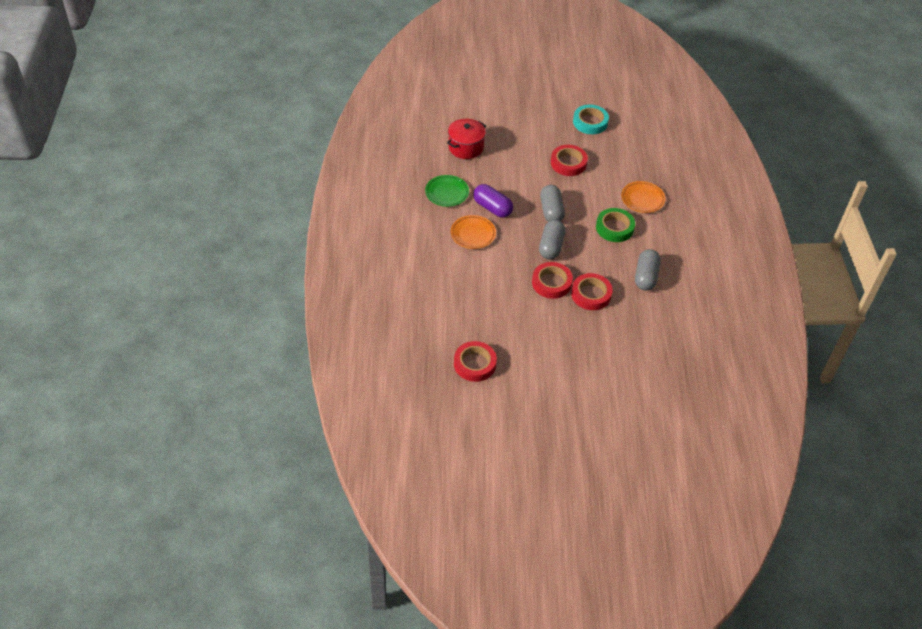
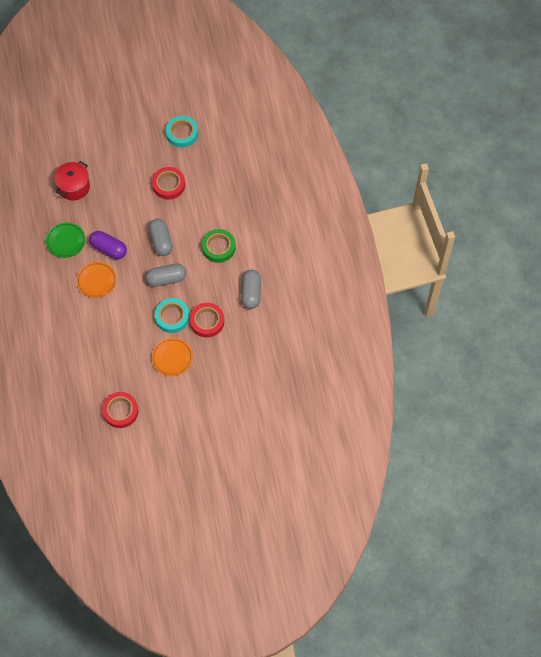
camera: 10 degrees left, 15 degrees up
(551, 246) = (166, 279): grey capsule -> grey capsule turned 75 degrees clockwise
(551, 283) = (172, 317): red tape -> turquoise tape
(642, 199) = (239, 211): orange plate -> orange plate (172, 358)

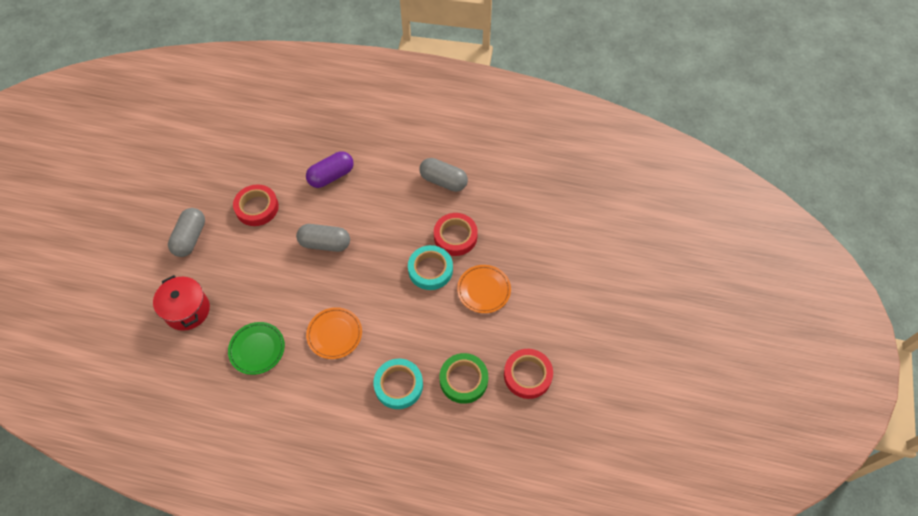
camera: 65 degrees left, 5 degrees down
(109, 249) = (299, 303): purple capsule -> purple capsule (331, 176)
(166, 279) = (377, 257): grey capsule -> grey capsule (190, 238)
(182, 133) = (201, 169): turquoise tape -> turquoise tape (398, 385)
(218, 247) = (369, 190): green tape -> green tape (463, 380)

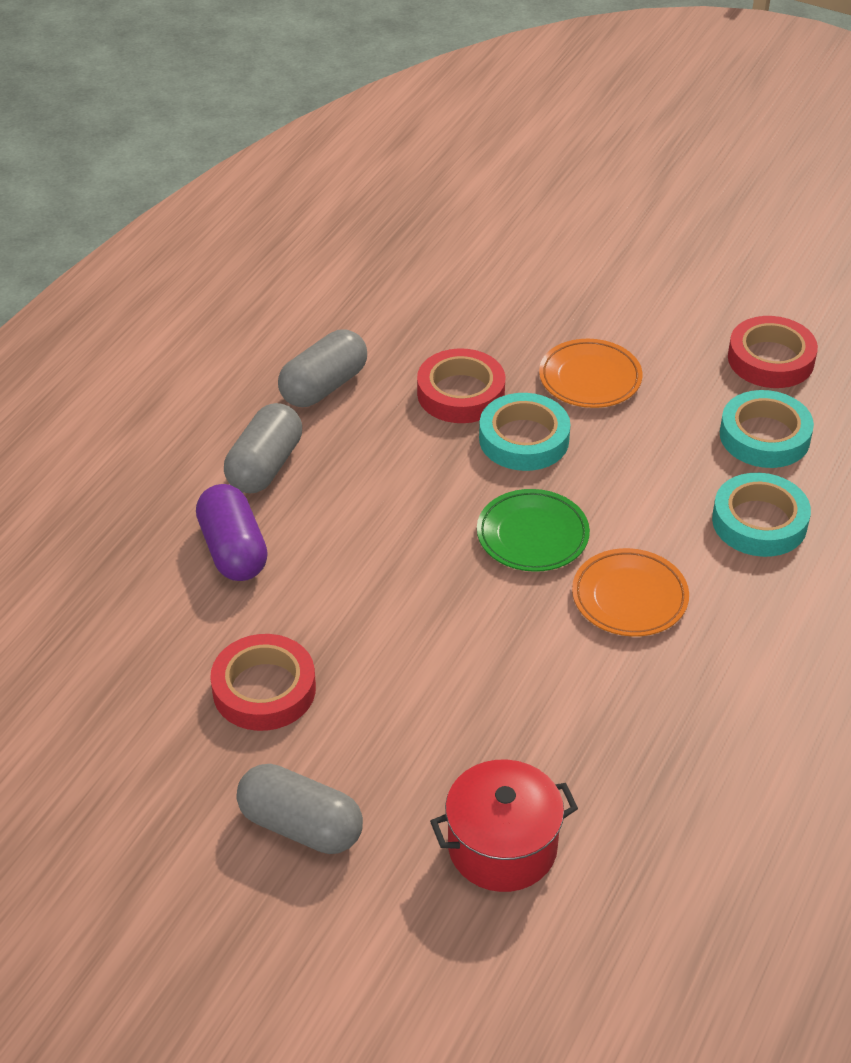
camera: 75 degrees left, 15 degrees down
(257, 349) = (634, 726): green plate -> green plate (532, 535)
(325, 244) = (407, 584): grey capsule -> grey capsule (265, 466)
(463, 380) = (764, 436): green tape -> turquoise tape

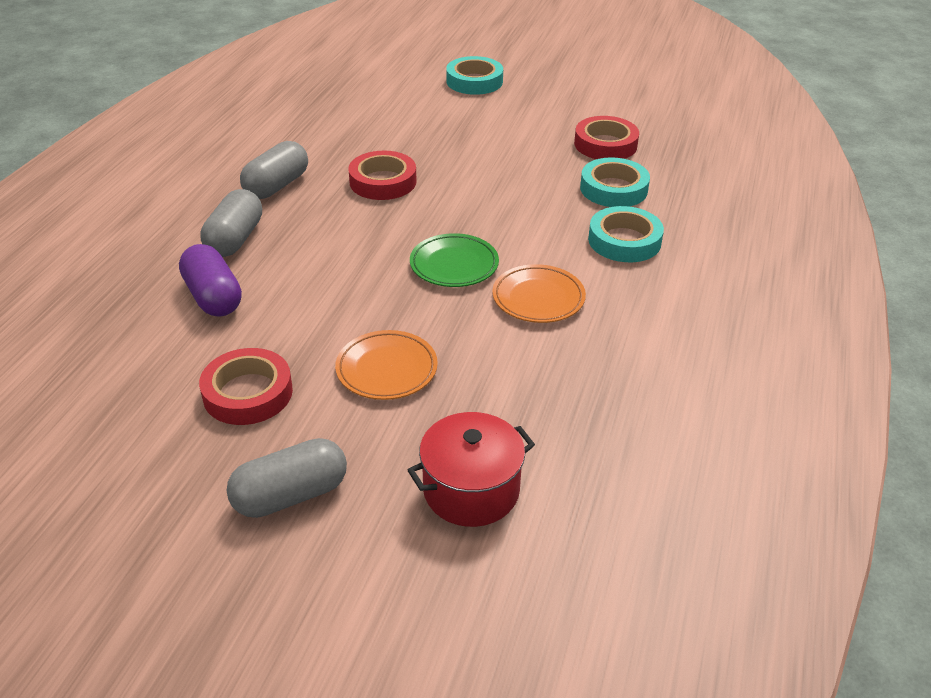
camera: 10 degrees left, 5 degrees down
(301, 826) = (290, 495): grey capsule -> grey capsule turned 45 degrees counterclockwise
(524, 439) = (436, 205): turquoise tape -> turquoise tape (474, 81)
(590, 378) = (478, 165): orange plate -> orange plate (386, 369)

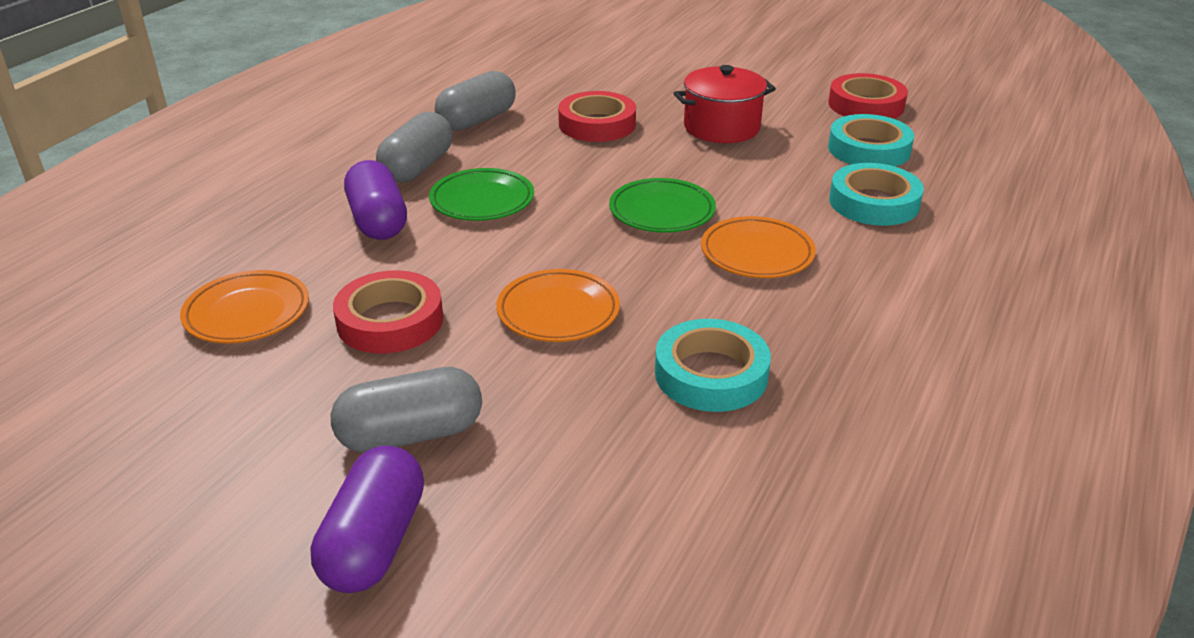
camera: 10 degrees right, 5 degrees down
(121, 398) = (247, 313): none -> orange plate
(283, 592) = (374, 542): none -> purple capsule
(299, 268) = (482, 200): none -> green plate
(471, 490) = (633, 453): red pot -> red pot (721, 127)
(474, 81) = (722, 37): turquoise tape -> turquoise tape (711, 374)

